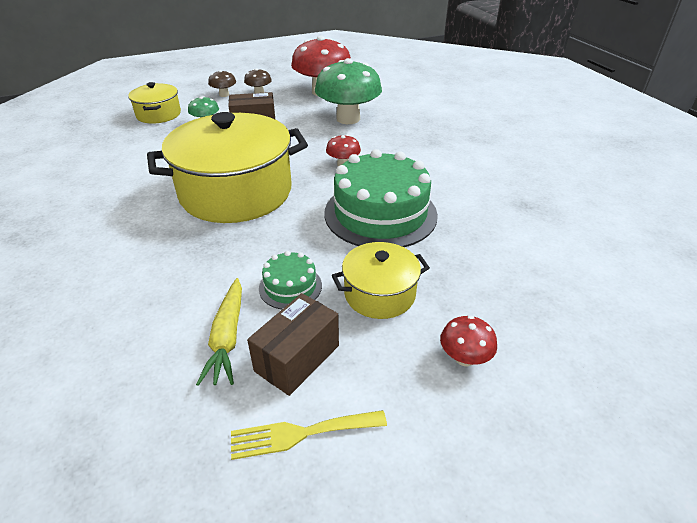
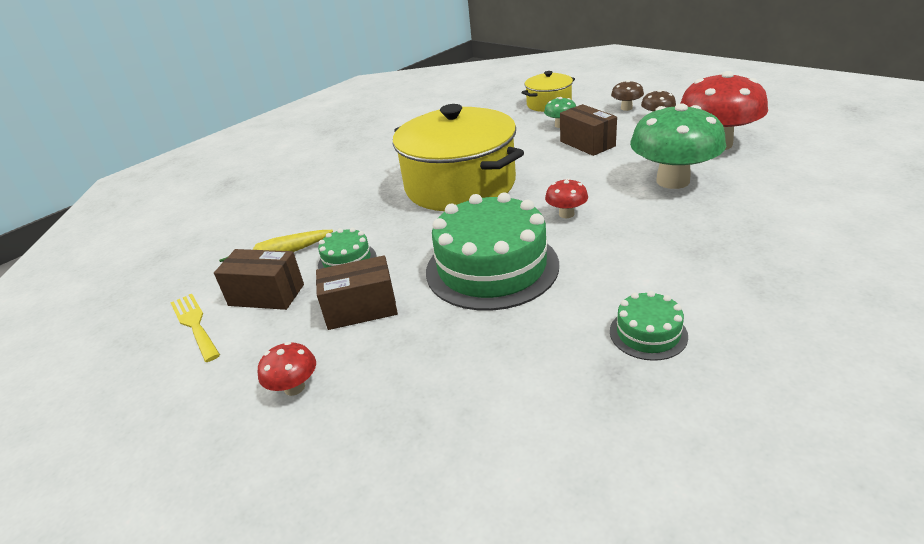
camera: 70 degrees right, 5 degrees down
(379, 294) = (361, 309): yellow pot -> brown box
(498, 183) = (648, 333): none -> green cake

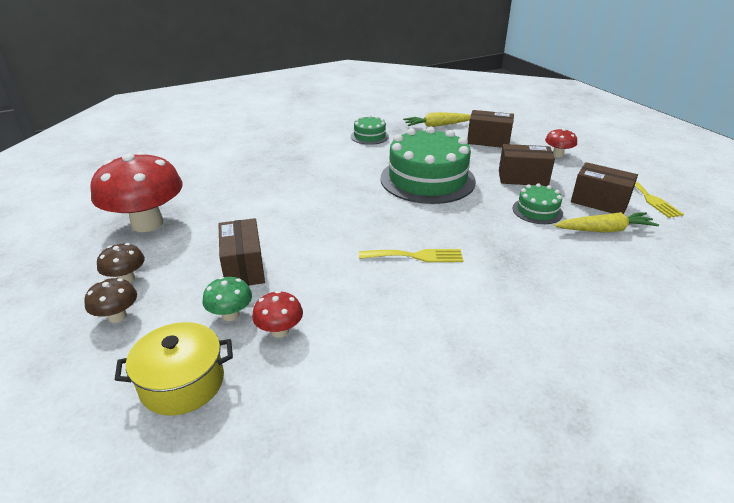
camera: 165 degrees left, 0 degrees up
(424, 392) = (488, 141): none -> brown box
(460, 185) = (416, 256): yellow pot -> yellow fork
(544, 418) = (437, 125): none -> yellow carrot
(566, 214) = (347, 199): red mushroom -> red mushroom (279, 331)
(672, 181) = (239, 201): green mushroom -> none

